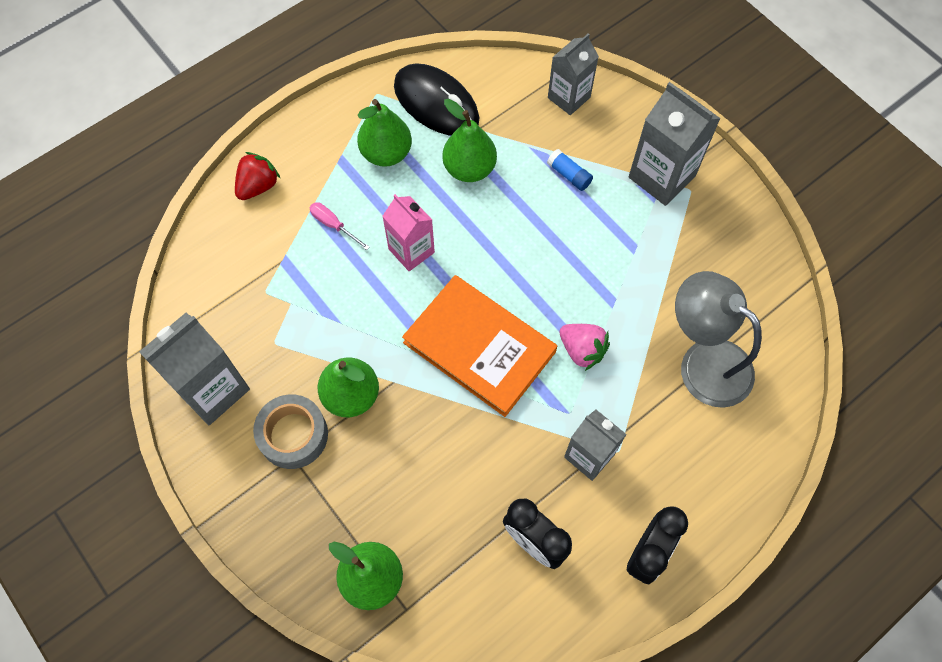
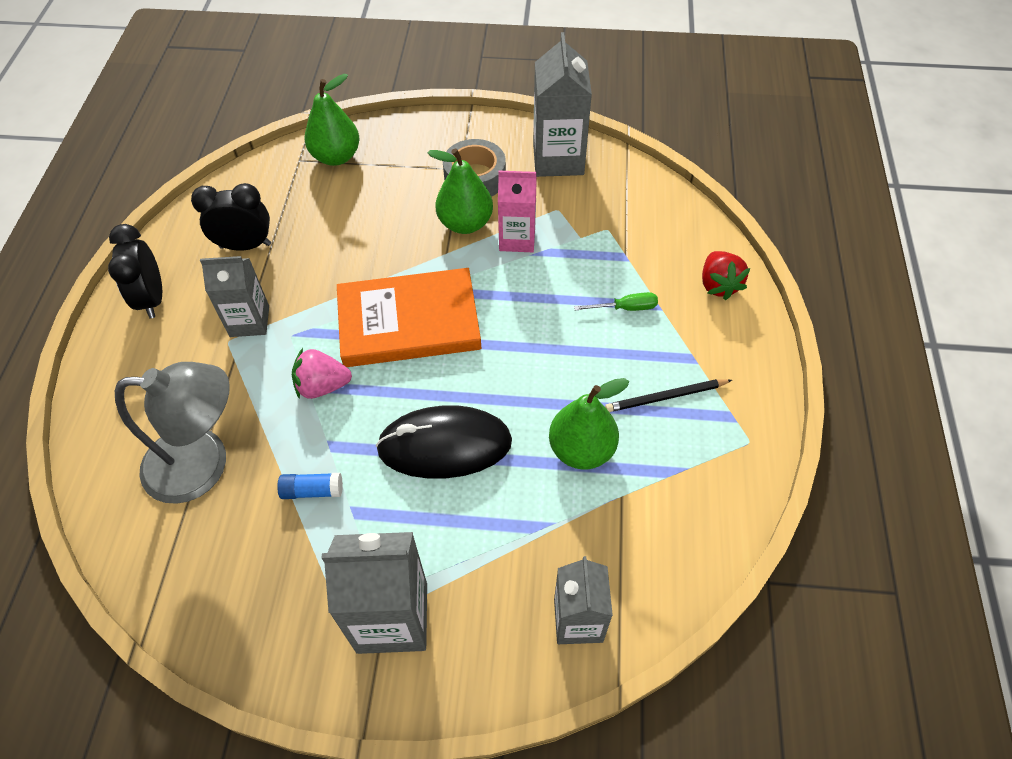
camera: 135 degrees right, 10 degrees down
(333, 225) = (625, 308): pink screwdriver -> green screwdriver
(386, 153) = (665, 397): green pear -> black pencil
(411, 251) = (543, 342): pink carton -> pink carton (517, 239)
(436, 103) = (689, 484): black mouse -> black mouse (444, 445)
(569, 175) = (486, 529): blue glue stick -> blue glue stick (312, 490)

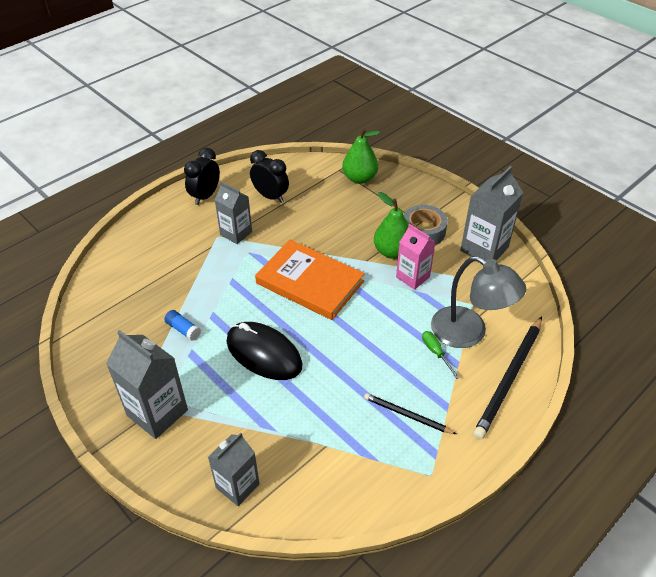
camera: 40 degrees right, 10 degrees down
(203, 464) = (152, 284): grey lamp -> grey lamp (469, 333)
(322, 386) = (237, 285): pink strawberry -> none
(581, 449) = (330, 407): green pear -> none
(625, 308) = (436, 353): green screwdriver -> green screwdriver turned 150 degrees counterclockwise
(718, 285) = (509, 378): red strawberry -> black pencil

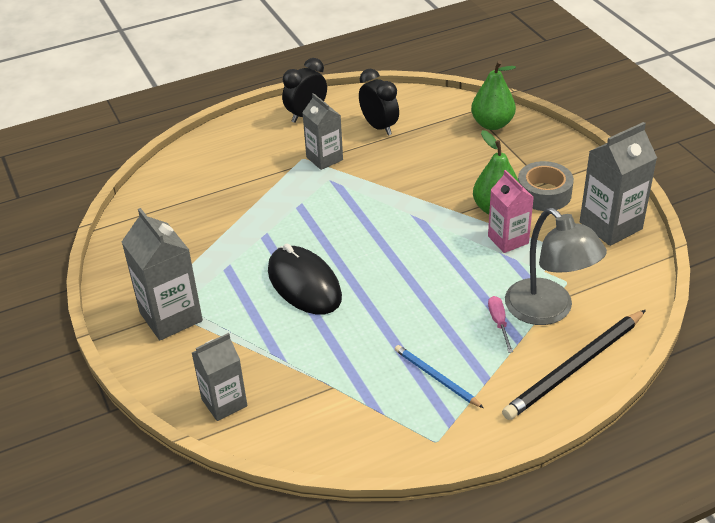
camera: 20 degrees right, 5 degrees down
(183, 329) = (229, 244): blue glue stick -> none
(309, 282) = (385, 223): orange book -> none
(407, 415) = (436, 377): black pencil -> blue pencil
(436, 353) = (499, 323): green screwdriver -> pink screwdriver

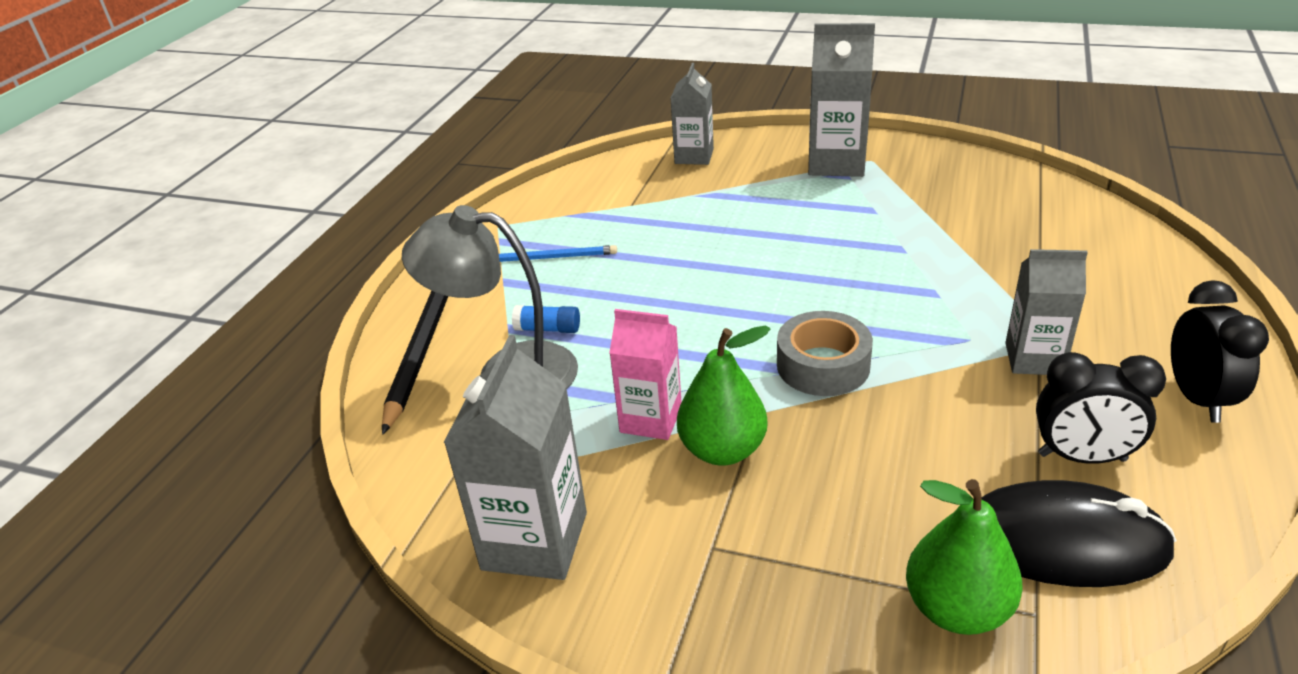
camera: 135 degrees right, 5 degrees down
(304, 284) = (784, 242): black mouse -> black mouse (1062, 542)
(499, 323) = (548, 329): pink screwdriver -> blue glue stick
(544, 193) = (690, 525): grey tape -> grey tape (823, 365)

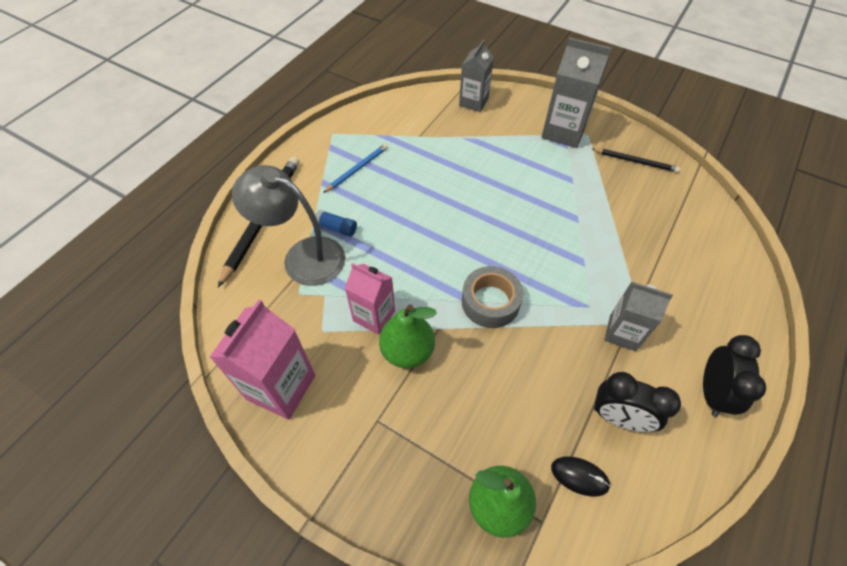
camera: 10 degrees right, 20 degrees up
(535, 541) = (281, 387): grey carton -> pink carton
(552, 257) = (357, 169): blue pencil -> blue pencil turned 60 degrees counterclockwise
(952, 175) = (636, 161): none -> black pencil
(1062, 542) = (579, 476): black mouse -> black mouse, size x0.48

